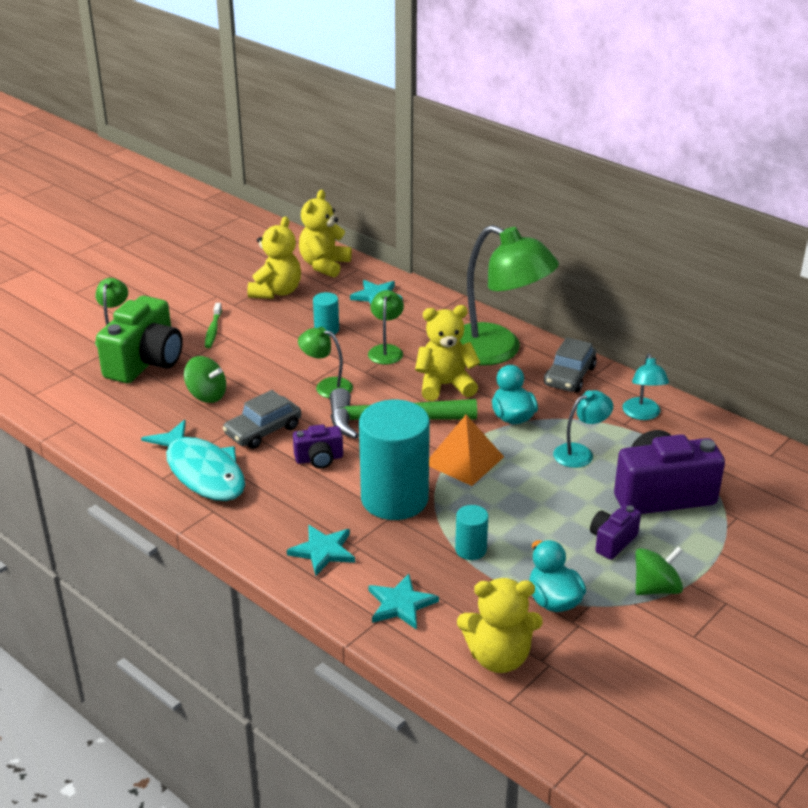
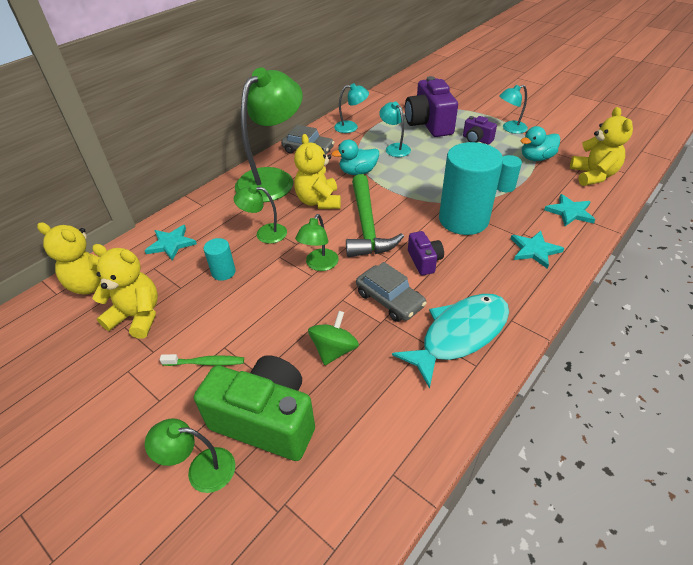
camera: 90 degrees left, 10 degrees up
(464, 460) = (411, 191): orange pyramid -> none
(656, 588) = (510, 128): green spinning top -> turquoise lamp

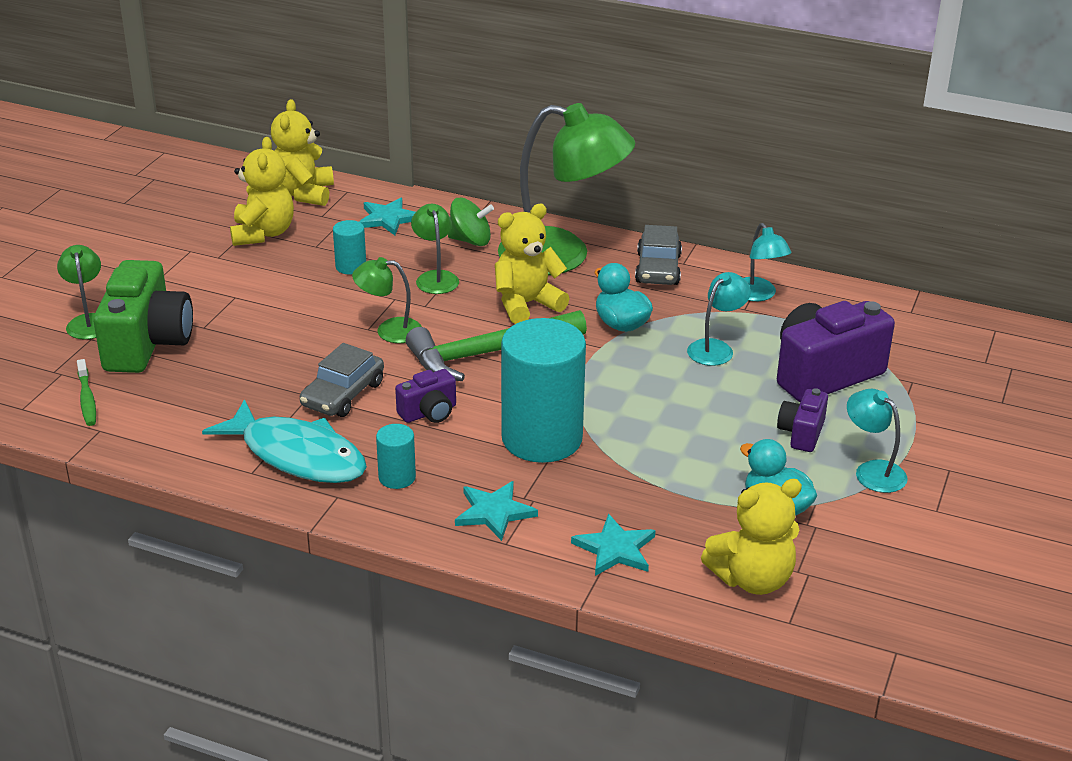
camera: 70 degrees right, 10 degrees down
(206, 362) = (211, 291): green toothbrush -> green toothbrush (87, 399)
(334, 350) = (249, 367): green spinning top -> green spinning top (470, 240)
(504, 186) = (657, 474): turquoise cylinder -> turquoise cylinder (397, 477)

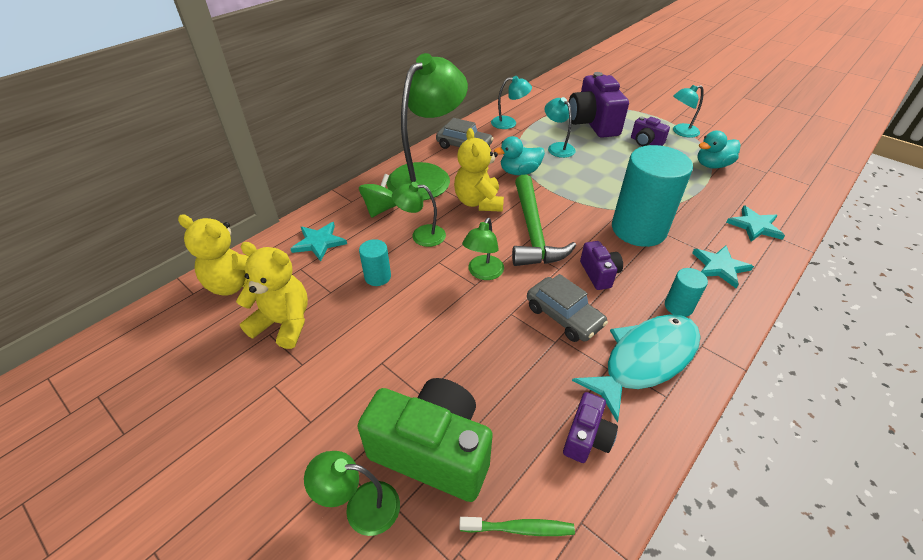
camera: 70 degrees left, 10 degrees up
(185, 425) = (586, 437): none -> purple camera
(752, 579) = (776, 187): yellow teddy bear -> none

